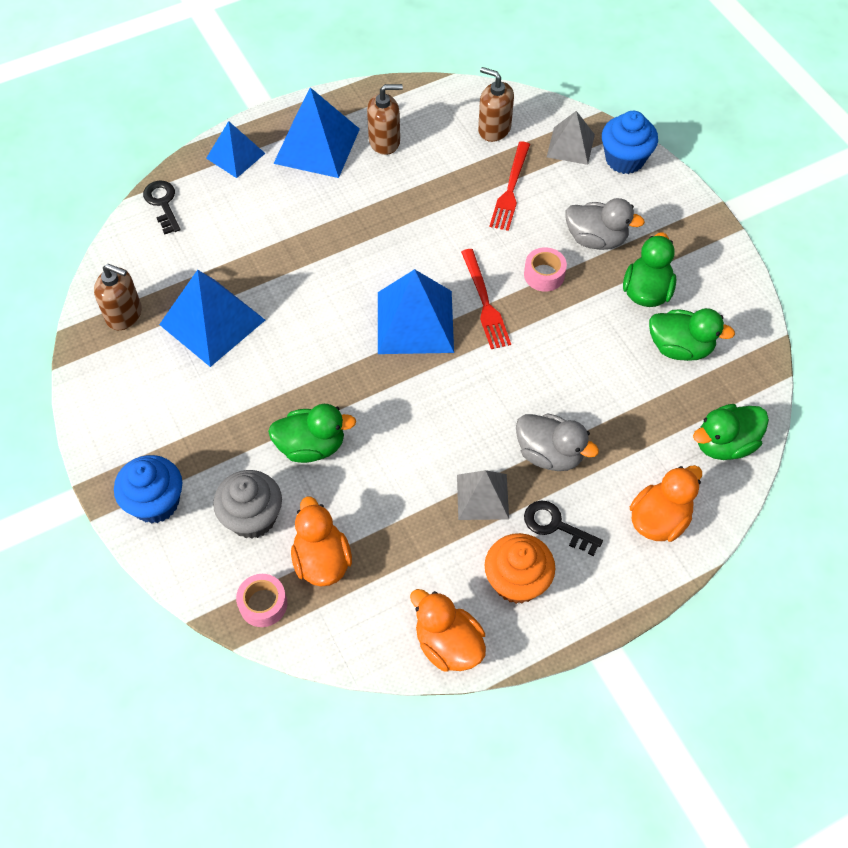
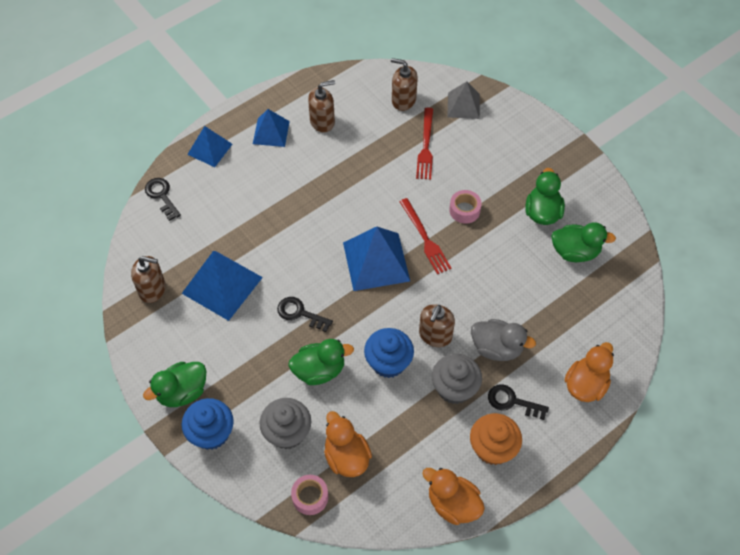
camera: 10 degrees left, 0 degrees up
(303, 371) = (300, 313): none -> black key
(316, 146) = (271, 132): blue pyramid -> blue pyramid, size x0.61
(471, 425) = (435, 335): none -> brown soap dispenser
(482, 496) = (454, 388): grey pyramid -> grey cupcake
(596, 239) = (497, 177): grey duck -> none
(625, 159) = (506, 111): blue cupcake -> blue cupcake (388, 362)
(724, 444) = (621, 320): green duck -> green duck (182, 392)

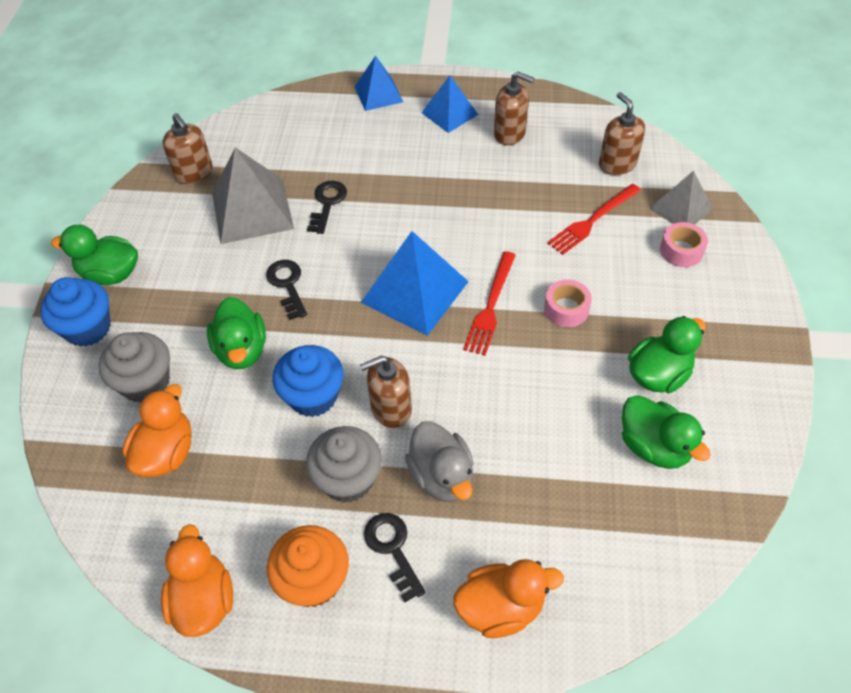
camera: 45 degrees right, 5 degrees down
(162, 196) = (293, 105): black key -> black key (327, 203)
(222, 285) = (252, 210): blue pyramid -> grey pyramid
(310, 497) = (90, 461): pink tape -> pink tape (681, 251)
(319, 370) = (242, 350): green duck -> green duck turned 45 degrees clockwise

